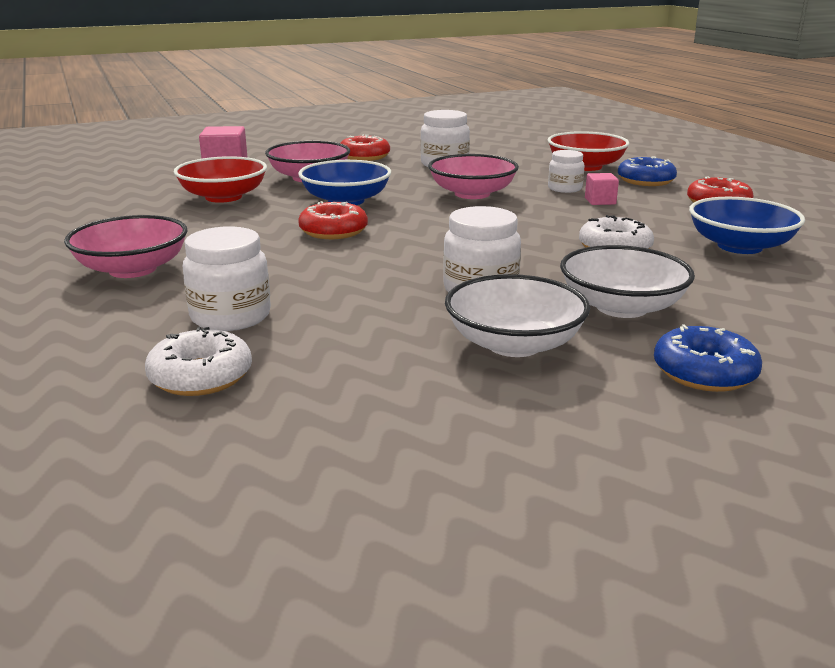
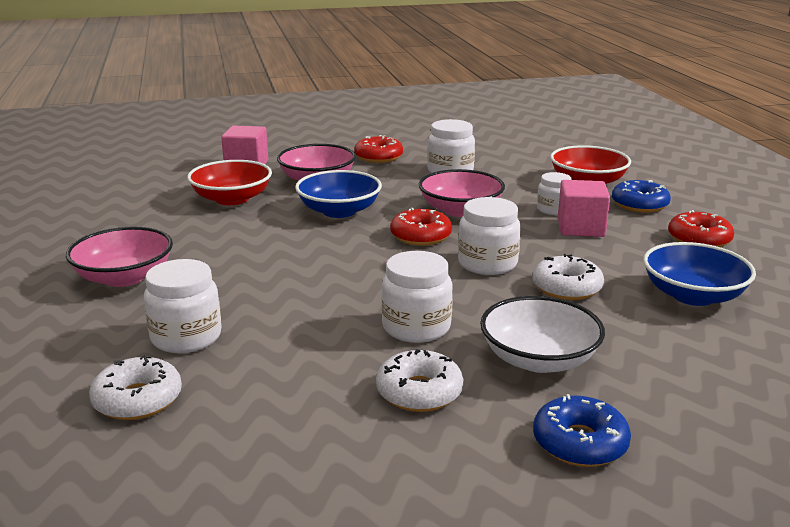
camera: 10 degrees right, 0 degrees up
(333, 231) = (313, 247): red donut -> red donut (421, 236)
(514, 344) = (419, 392): white bowl -> white donut
(524, 234) = (487, 264): none -> white jar
(600, 201) = (580, 228): pink cube -> pink cube, size x1.74

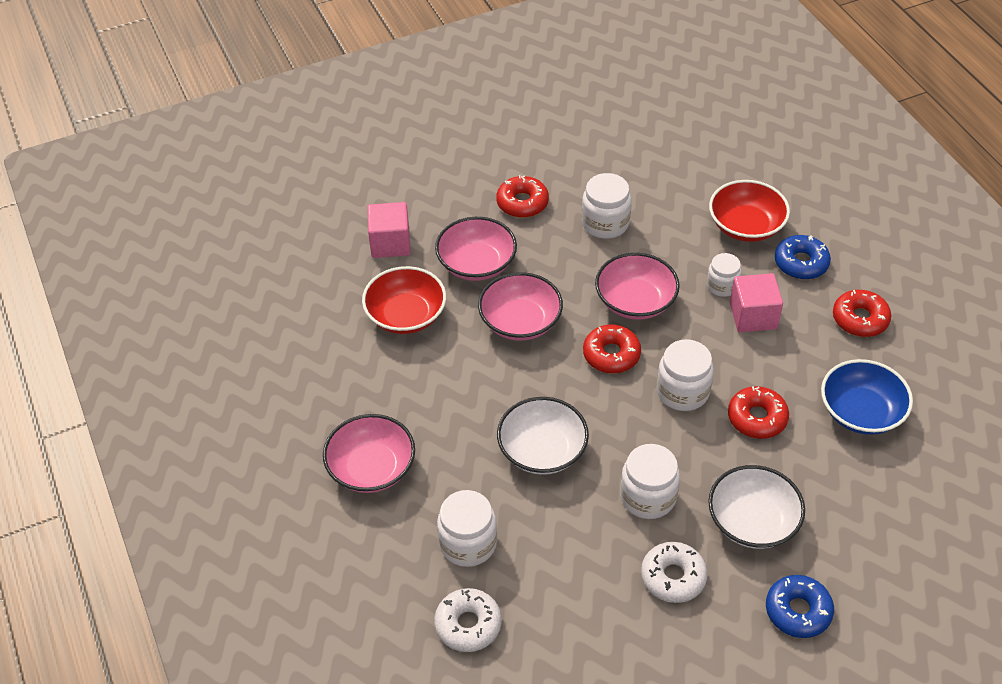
camera: 10 degrees left, 25 degrees up
(313, 284) = (542, 450): none -> white bowl
(339, 211) = (520, 321): blue bowl -> pink bowl
(566, 288) = (757, 418): white donut -> red donut

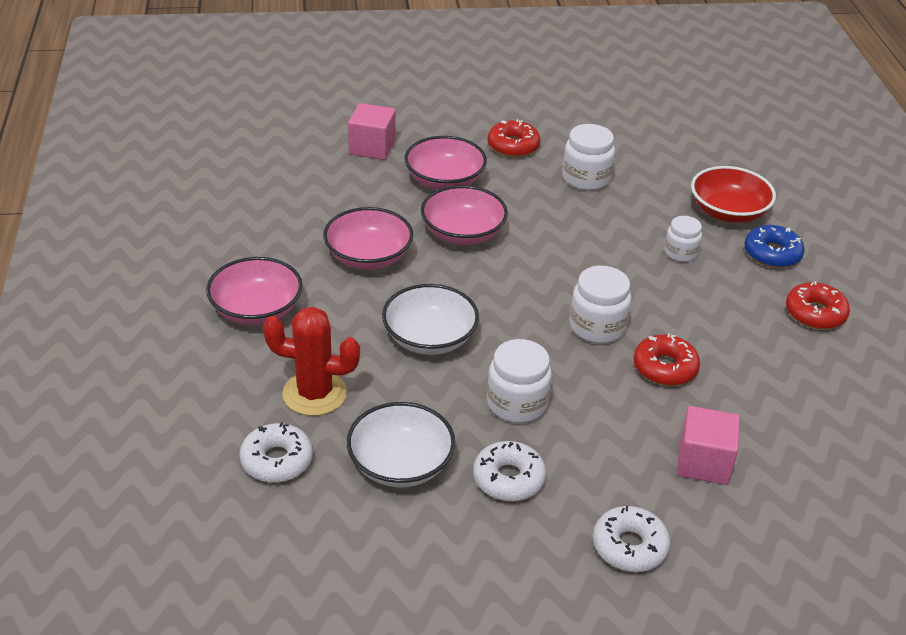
camera: 15 degrees right, 10 degrees down
(406, 315) = (356, 203): red bowl -> none
(468, 543) = (314, 394): white jar -> red cactus
(611, 355) = (539, 280): red donut -> none
(635, 301) = (585, 244): pink bowl -> pink bowl (368, 256)
(752, 521) = (617, 453): white bowl -> white bowl (400, 464)
(753, 316) = (701, 284): pink cube -> pink cube (703, 462)
(798, 611) = (629, 546): blue donut -> white donut
(861, 412) = (781, 391): blue bowl -> none

